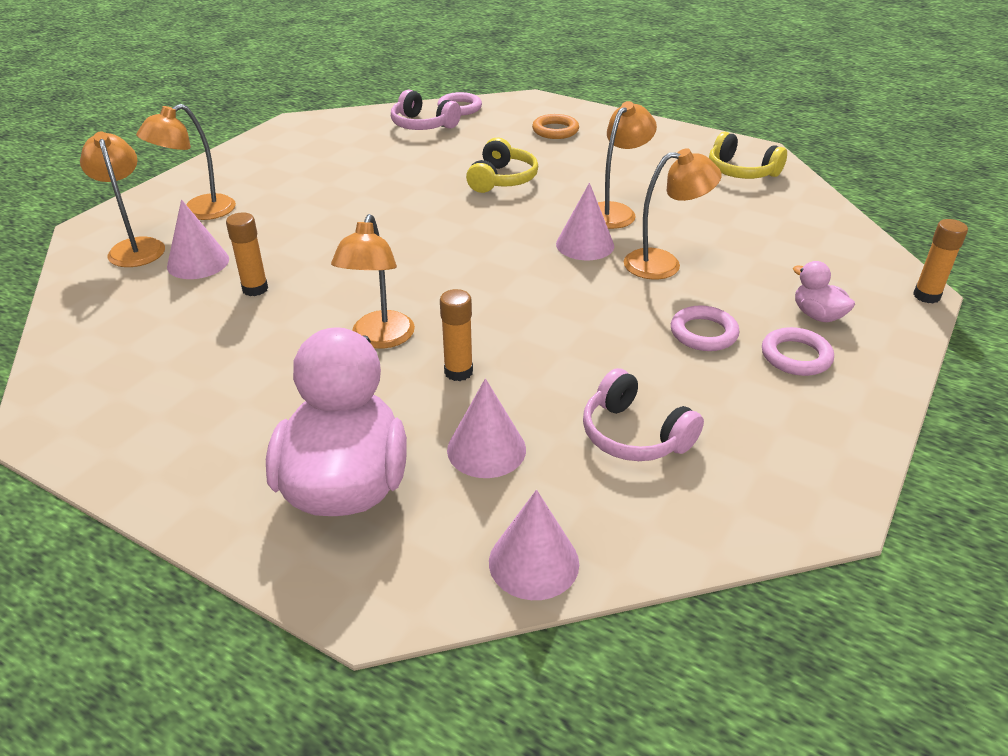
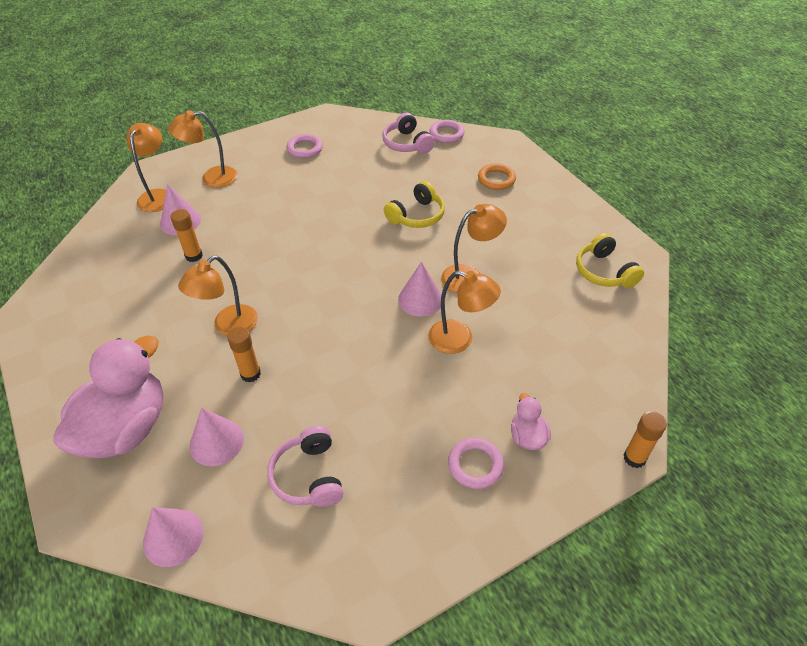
camera: 30 degrees right, 10 degrees up
(703, 333) = (430, 414): pink ring -> pink ring (305, 149)

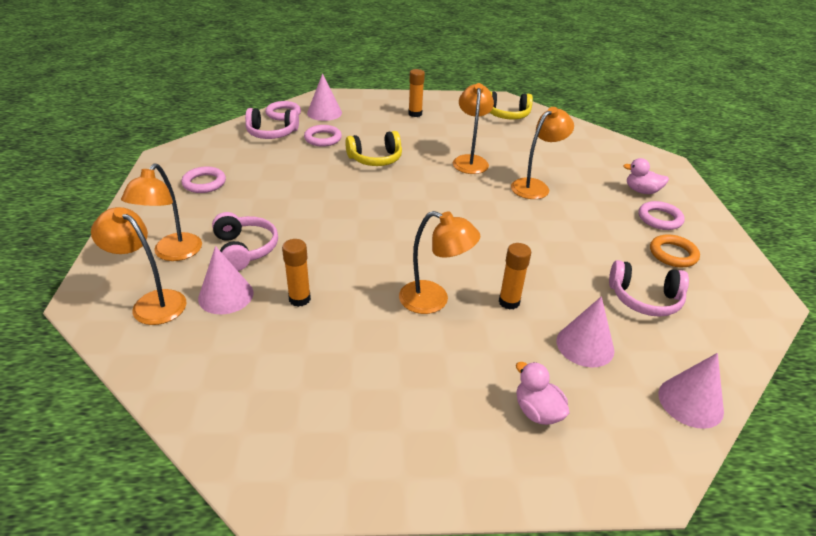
camera: 65 degrees left, 10 degrees down
(126, 428) = (537, 411): pink duck -> pink duck, size x0.44
(229, 326) = (434, 300): orange lamp -> orange lamp turned 45 degrees counterclockwise
(235, 206) = (245, 249): none -> pink headphones
(417, 215) = (375, 159): yellow headphones -> yellow headphones turned 90 degrees clockwise
(420, 299) = (479, 188): pink cone -> pink cone (324, 113)
(424, 173) = (323, 138): none -> pink ring
(496, 179) = (368, 115): orange ring -> orange ring (673, 254)
(634, 458) = (672, 162): orange glue stick -> orange glue stick (415, 114)

